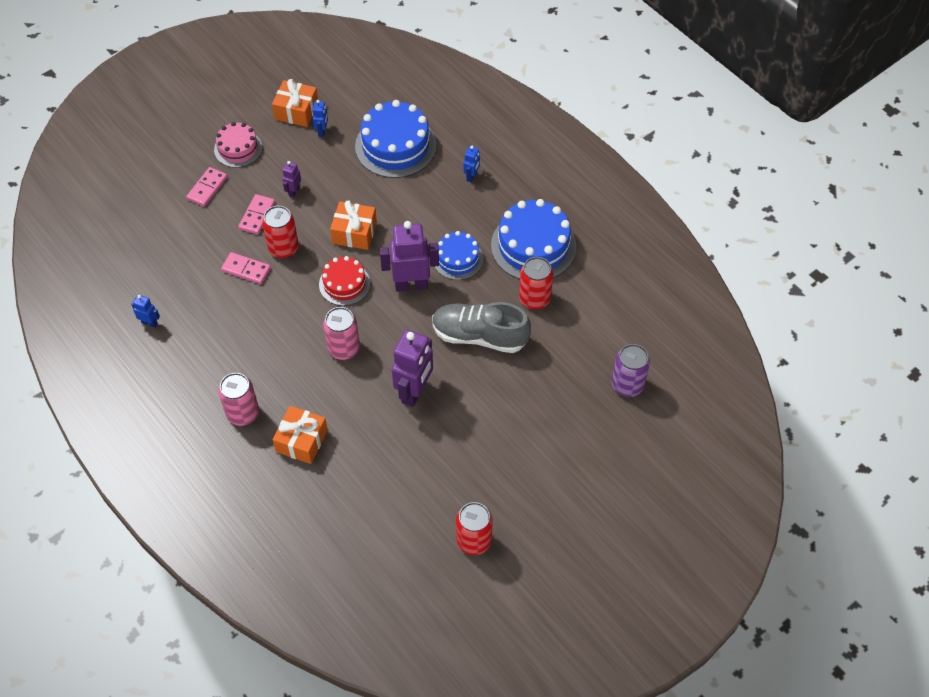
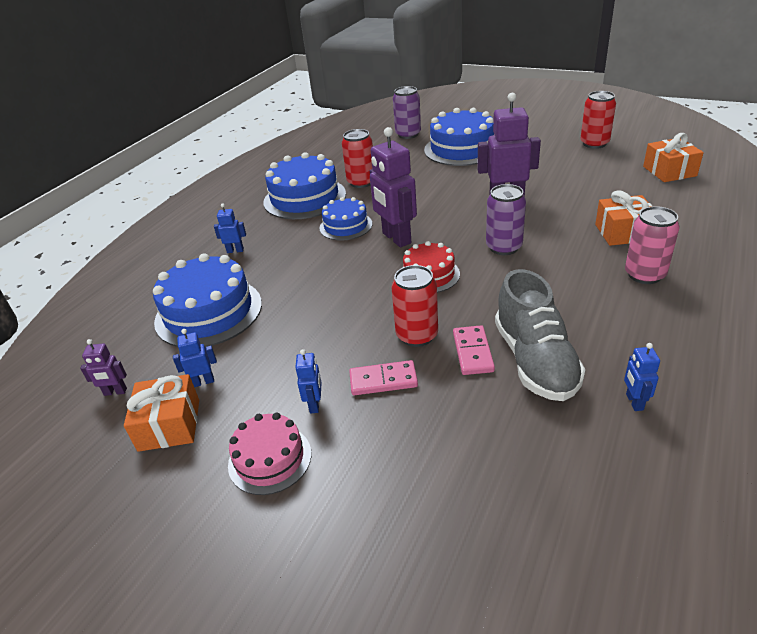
camera: 110 degrees left, 20 degrees down
(207, 188) = (367, 458): pink domino -> none
(262, 178) = (315, 404): none -> blue robot
(294, 191) = (323, 364): purple robot -> purple robot (115, 392)
(344, 348) = (504, 247): pink can -> purple can
(354, 233) = (356, 293): orange gift -> orange gift (669, 171)
(479, 336) = (420, 192): grey shoe -> grey shoe (535, 361)
(551, 415) = (462, 149): none -> blue cake

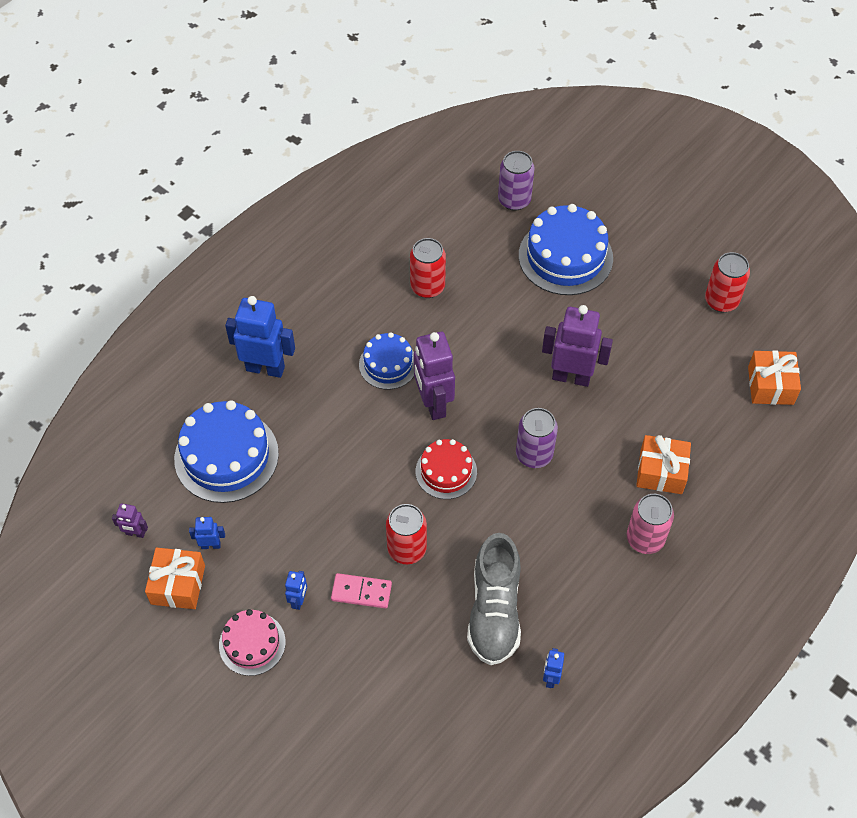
camera: 10 degrees right, 20 degrees up
(235, 250) = (265, 368): blue robot -> blue robot, size x2.12
(305, 198) = (357, 296): blue cake -> none
(473, 352) = (447, 584): pink domino -> none

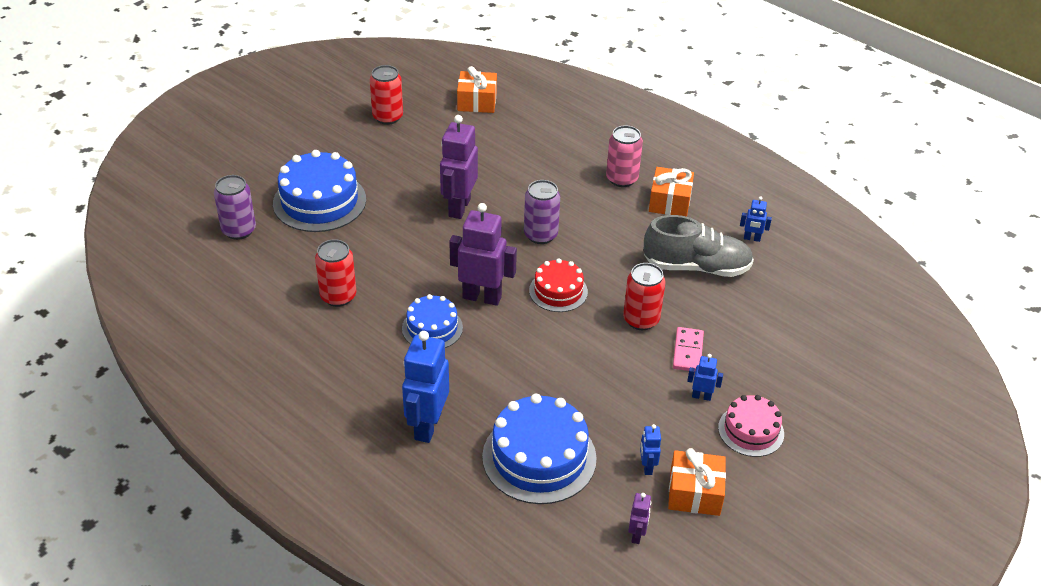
camera: 90 degrees left, 15 degrees down
(433, 403) = (482, 297): purple robot -> purple robot turned 150 degrees counterclockwise
(661, 472) = (558, 165): orange gift -> orange gift (670, 202)

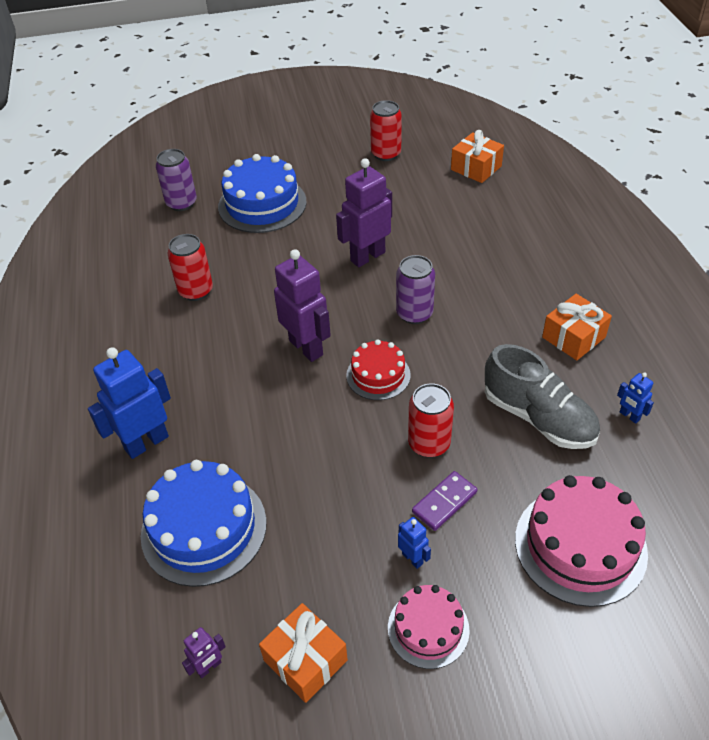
camera: 40 degrees right, 5 degrees up
(432, 328) = (238, 355): blue cake -> none
(622, 179) = (545, 293): pink can -> none
(647, 467) = (287, 601): blue robot -> none
(688, 351) = (444, 502): pink domino -> purple domino
(793, 333) = (580, 545): none -> pink cake

